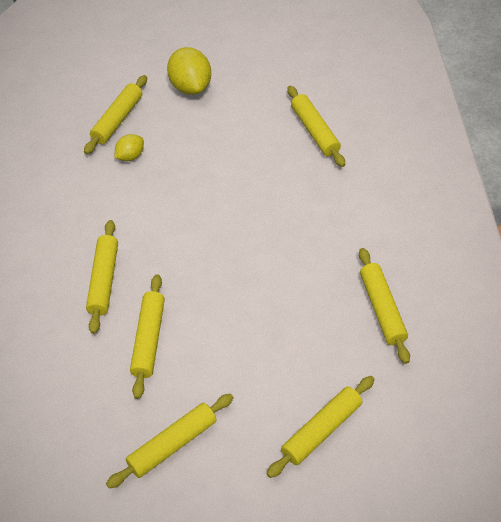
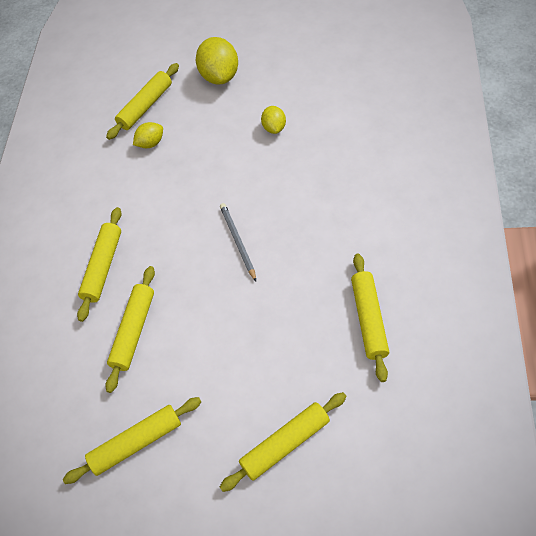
camera: 15 degrees right, 5 degrees up
(239, 246) = (237, 242): none -> grey pencil
(256, 135) = (274, 128): none -> yellow lemon
(314, 131) = (332, 127): yellow rolling pin -> none

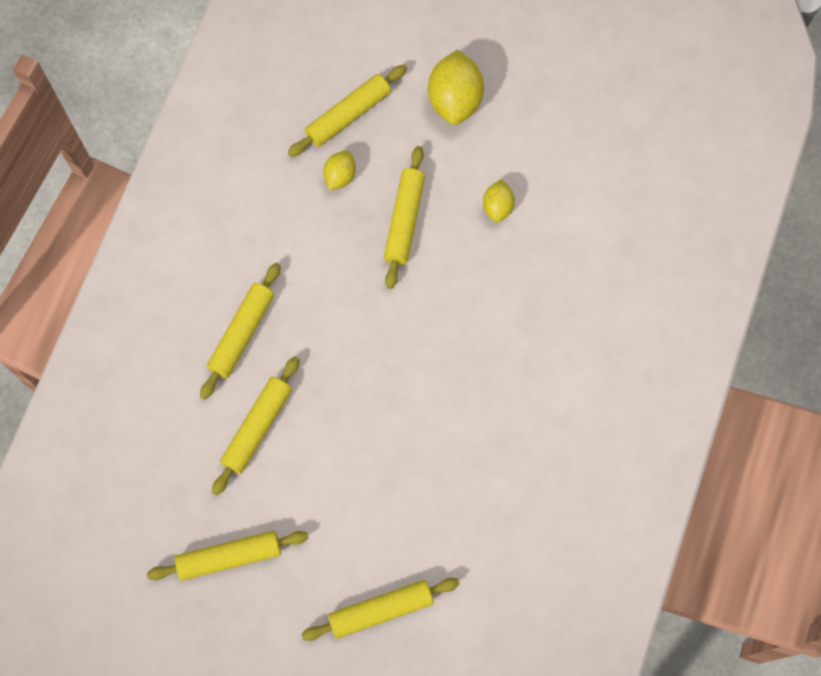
camera: 10 degrees right, 15 degrees up
(150, 143) = (340, 176): yellow lemon -> yellow lemon turned 45 degrees counterclockwise
(237, 242) = (404, 354): grey pencil -> none
(369, 319) = (517, 502): yellow rolling pin -> yellow rolling pin (404, 220)

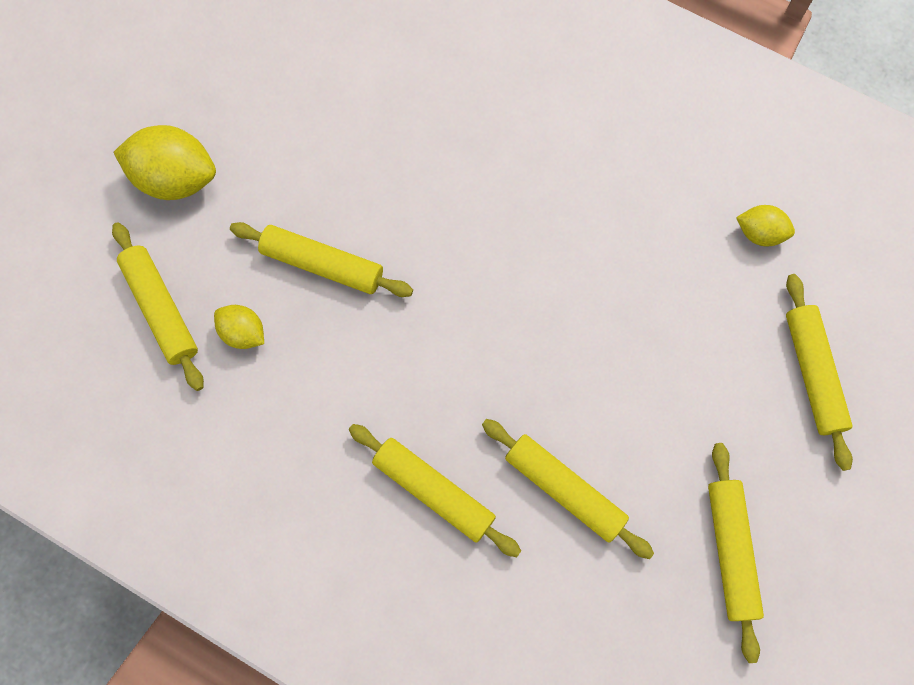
camera: 80 degrees left, 0 degrees up
(497, 207) = (329, 155): yellow lemon -> yellow lemon (759, 233)

